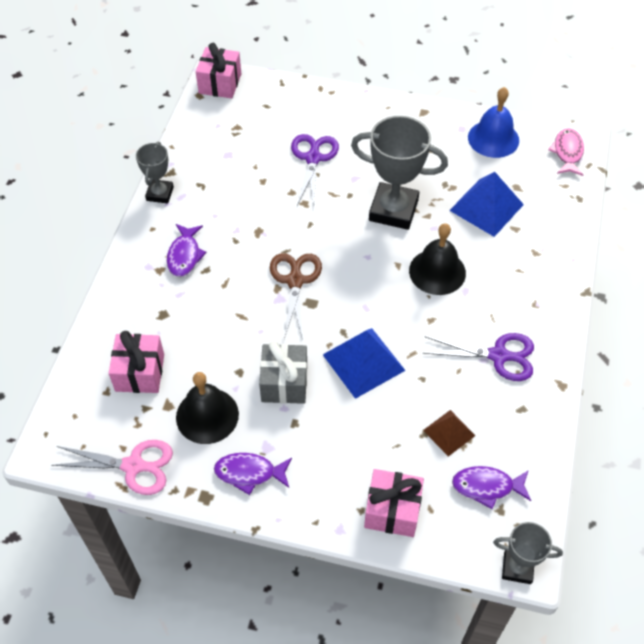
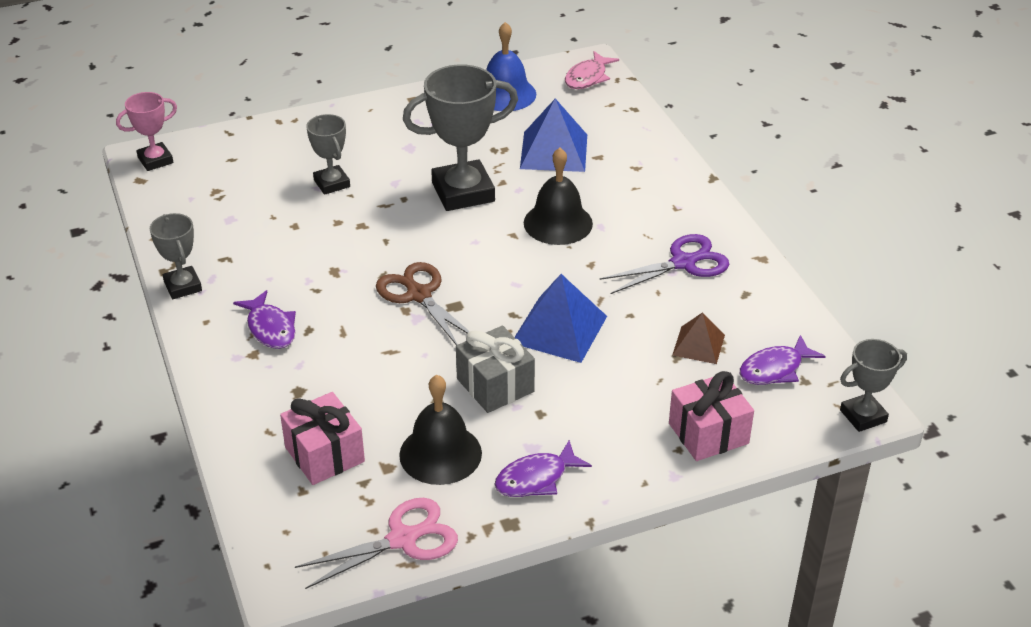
camera: 35 degrees left, 15 degrees down
(220, 83) = (155, 160): pink gift -> pink trophy
(313, 158) = (332, 183): purple scissors -> grey trophy
(567, 152) = (587, 77): pink fish -> pink fish turned 120 degrees counterclockwise

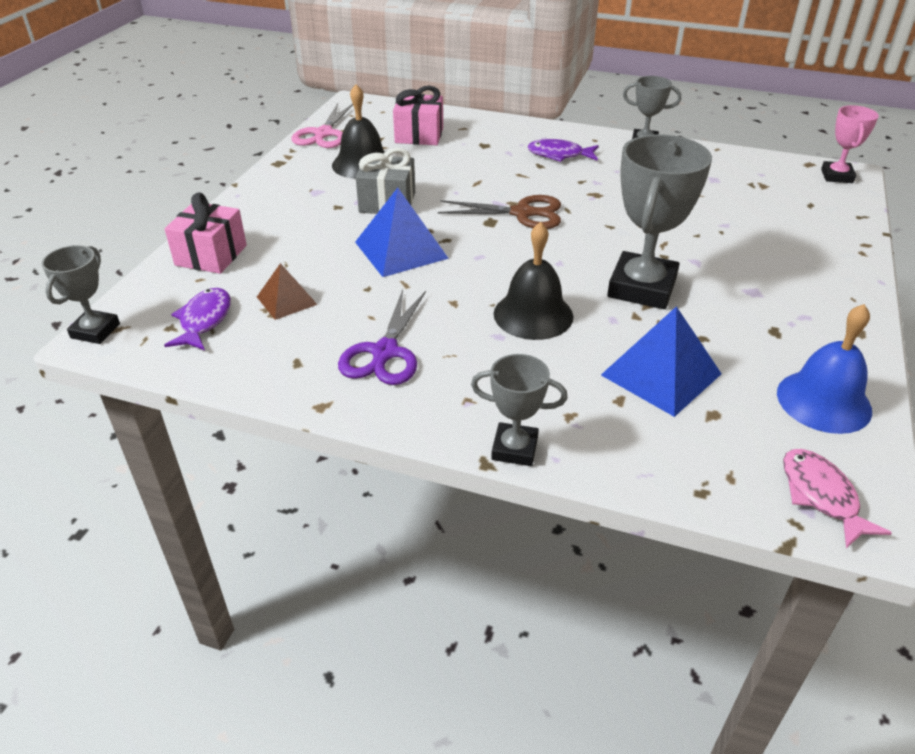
camera: 130 degrees right, 0 degrees up
(332, 183) = (725, 233): grey trophy -> grey trophy (514, 449)
(536, 478) = (292, 182): purple fish -> none

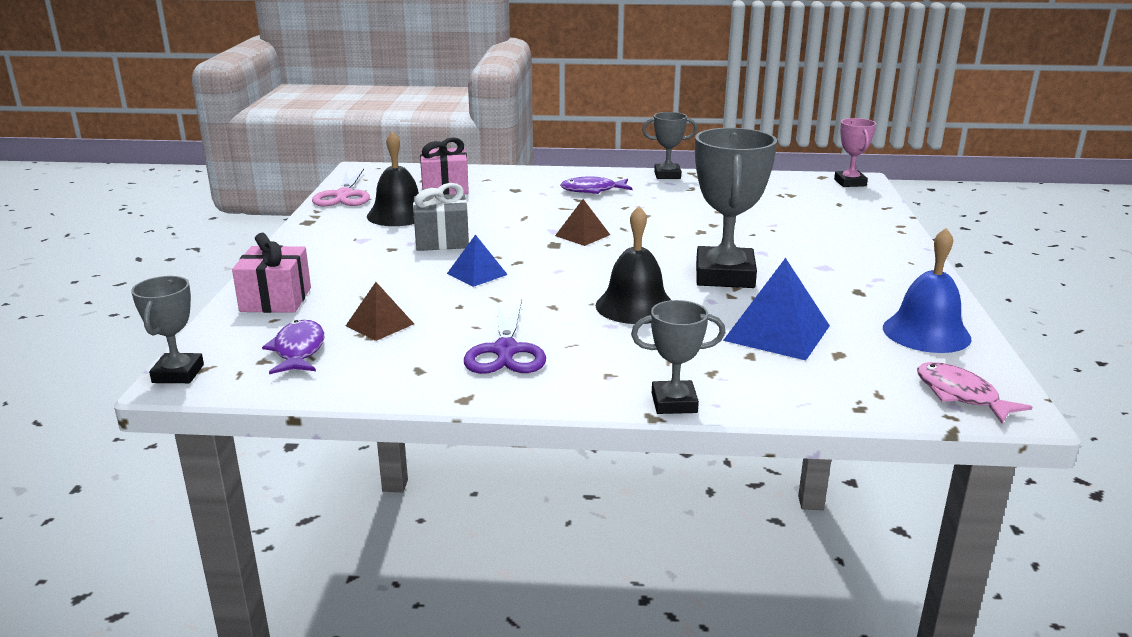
camera: 15 degrees left, 15 degrees down
(401, 250) = (477, 274): blue pyramid -> blue pyramid, size x0.59
(523, 213) = (582, 235): brown scissors -> brown pyramid

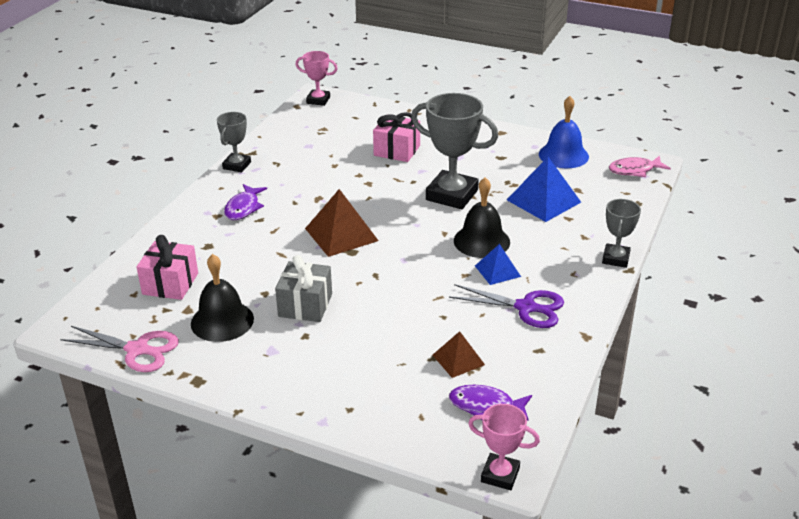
camera: 70 degrees left, 10 degrees up
(178, 373) = (500, 475): grey trophy -> pink trophy
(276, 299) = (381, 413): pink gift -> pink gift (397, 150)
(477, 274) = (388, 298): blue pyramid -> blue pyramid (497, 271)
(582, 235) = (341, 234): brown pyramid -> brown pyramid, size x1.69

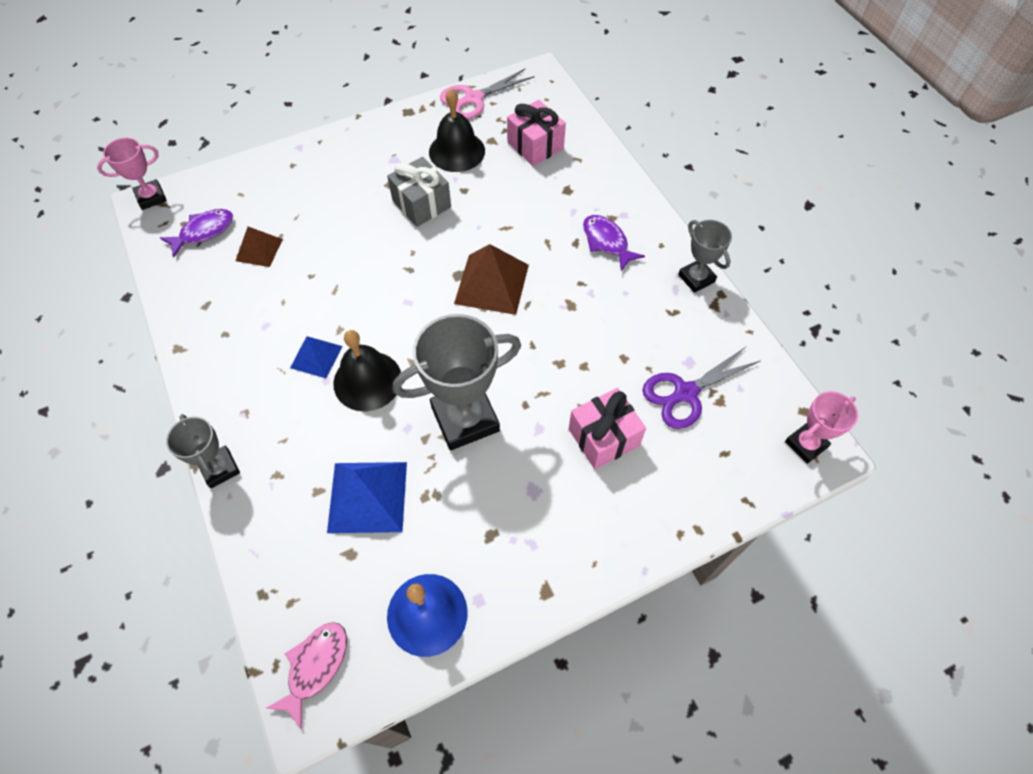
camera: 130 degrees right, 25 degrees up
(526, 307) = (253, 337): purple scissors -> purple scissors (685, 393)

